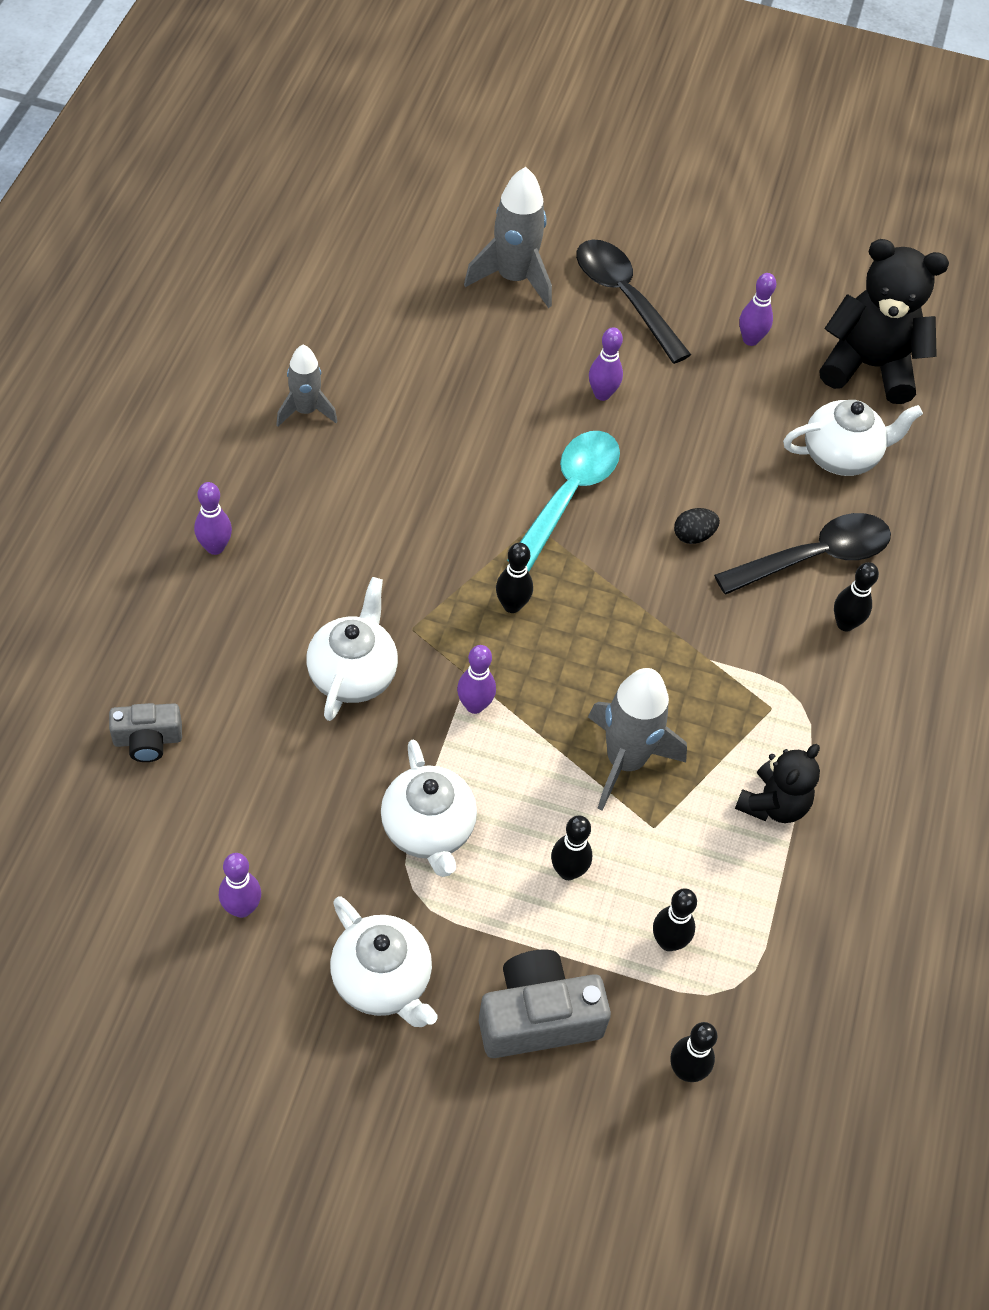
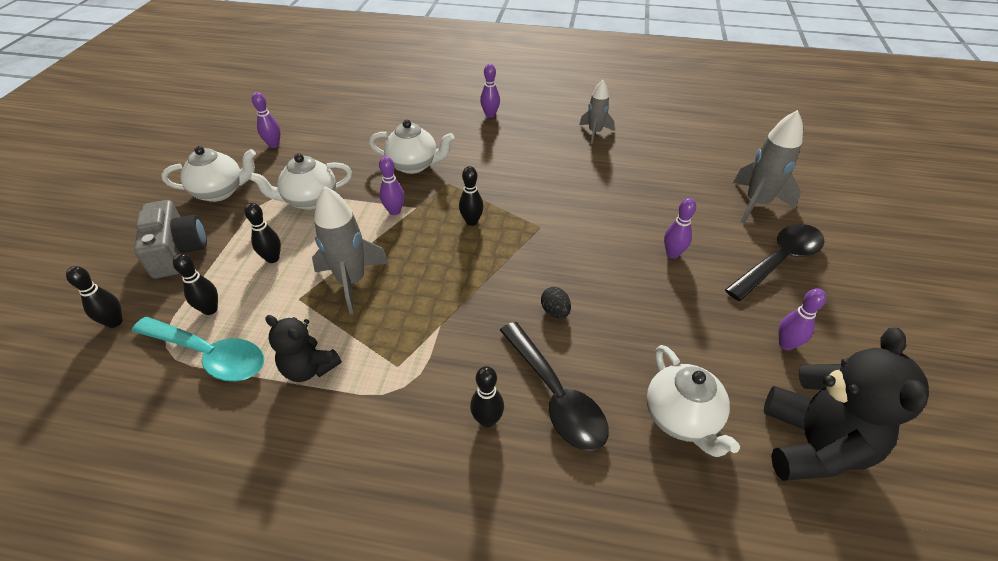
camera: 90 degrees right, 10 degrees down
(148, 740) = (371, 110): grey camera -> none
(382, 981) = (220, 192): white teapot -> white teapot turned 150 degrees counterclockwise
(569, 495) = (571, 242): turquoise spoon -> turquoise spoon (209, 355)

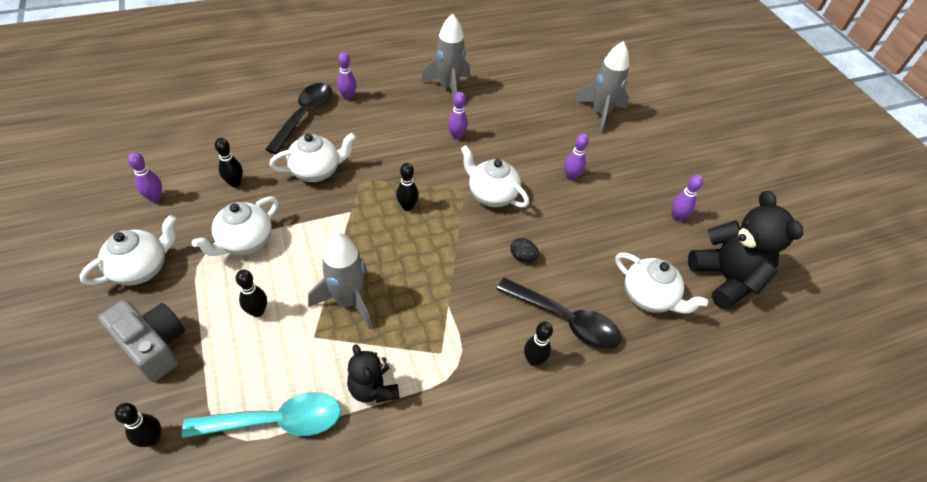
camera: 35 degrees left, 5 degrees up
(210, 309) = (239, 383): black bowling pin -> black bowling pin (235, 183)
(309, 368) = (373, 388): black teddy bear -> black teddy bear turned 60 degrees clockwise
(394, 211) = (334, 222): purple bowling pin -> purple bowling pin (456, 136)
(566, 240) = (491, 195): none -> white teapot
(595, 132) = (448, 87): grey rocket -> grey rocket, size x1.59
(779, 261) = (639, 155): black spoon -> black spoon (304, 116)

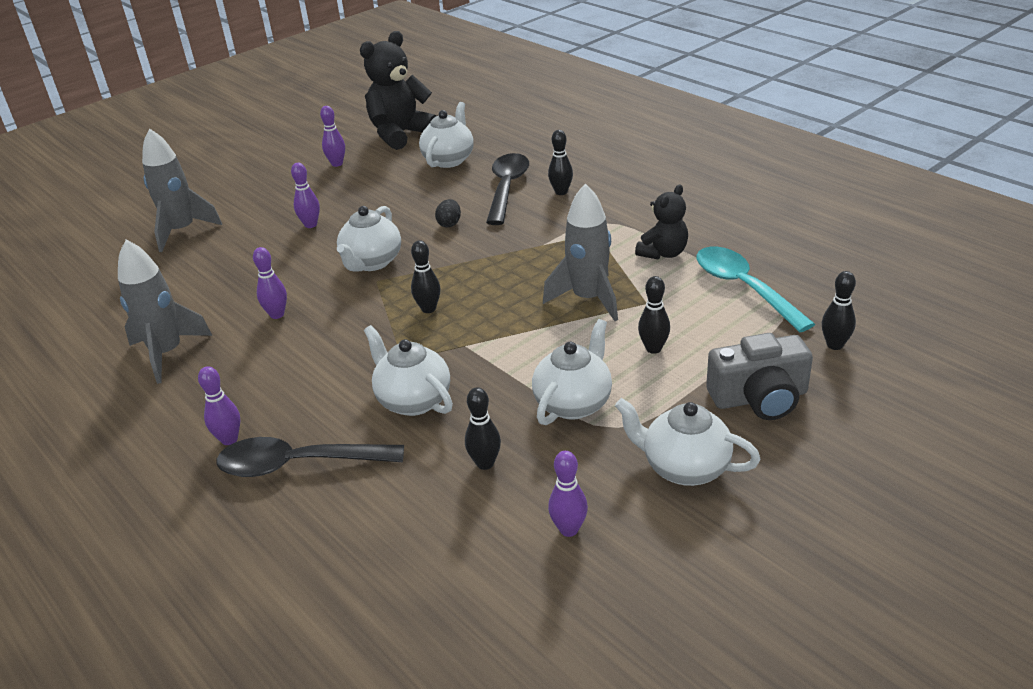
camera: 105 degrees left, 15 degrees down
(153, 345) = (759, 398): grey camera -> grey camera turned 120 degrees counterclockwise
(245, 241) = (573, 403): white teapot -> white teapot turned 75 degrees counterclockwise

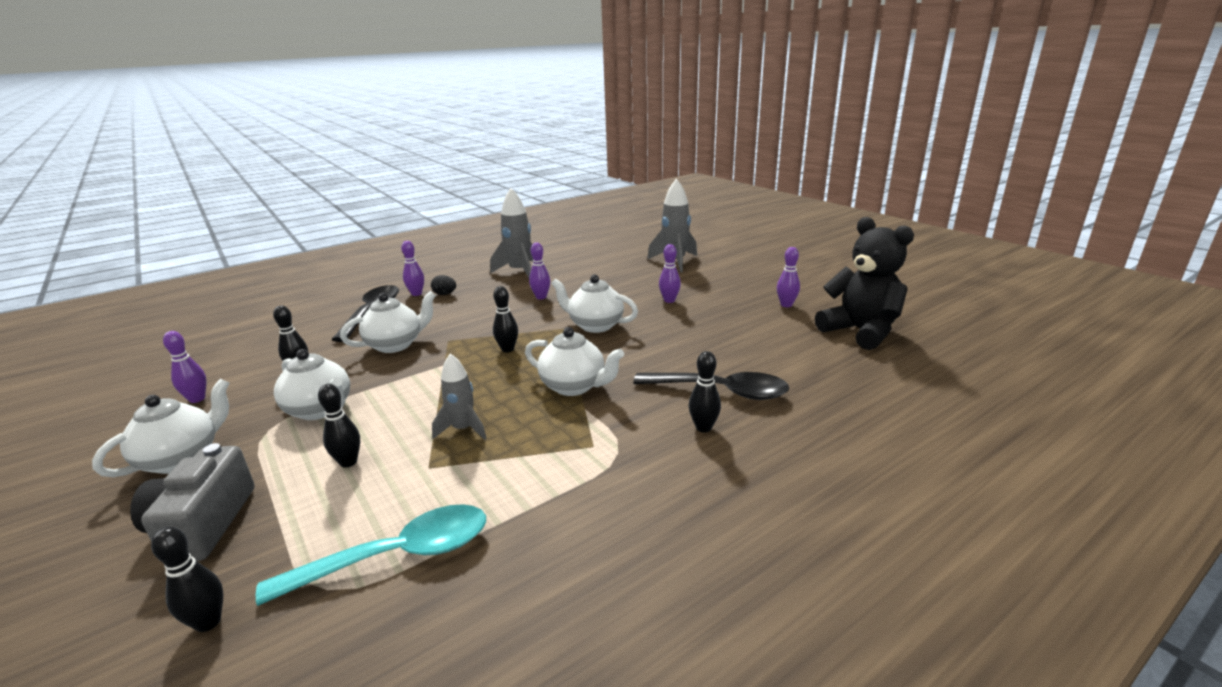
camera: 95 degrees right, 10 degrees down
(449, 160) = (795, 358): white teapot -> white teapot (574, 386)
(449, 223) = (649, 358): black egg -> black egg (445, 294)
(588, 299) = (463, 429): grey rocket -> grey rocket, size x0.63
(663, 253) = (521, 494): black teddy bear -> none

